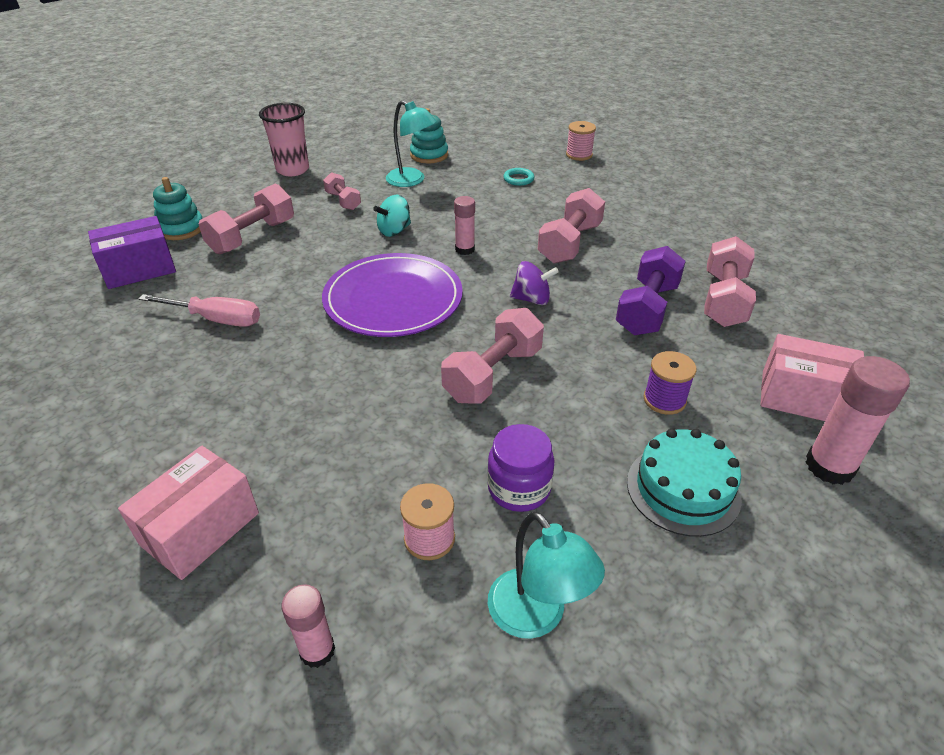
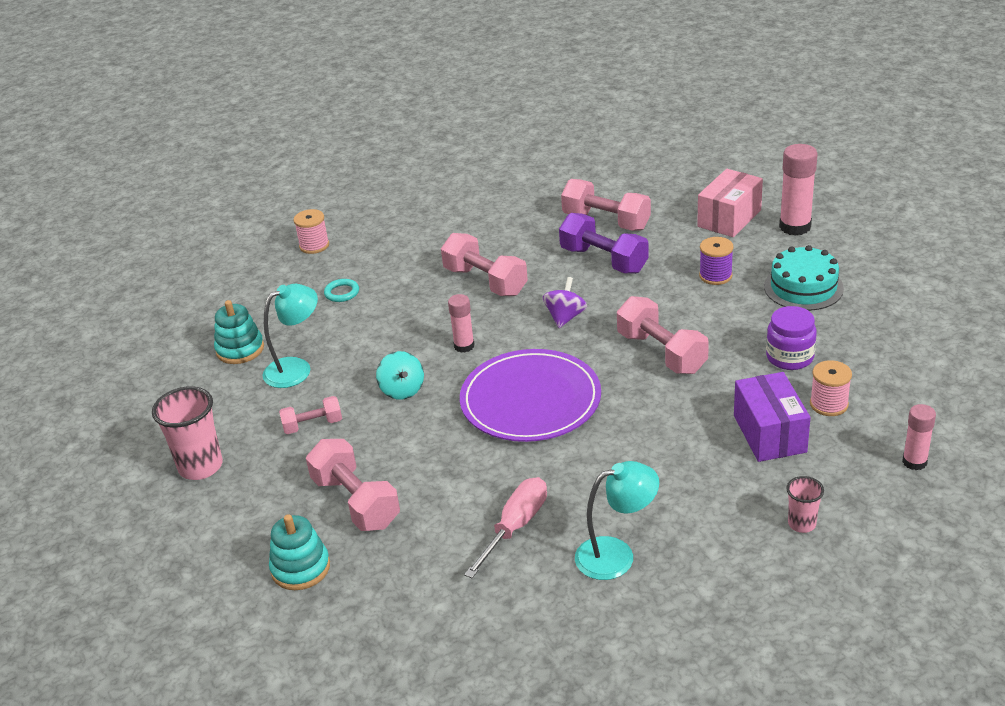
camera: 70 degrees left, 5 degrees down
(139, 269) = (382, 600): purple box -> purple box (769, 433)
(200, 529) = (802, 524): pink box -> pink cup
(536, 617) = (896, 365): turquoise lamp -> turquoise lamp (616, 555)

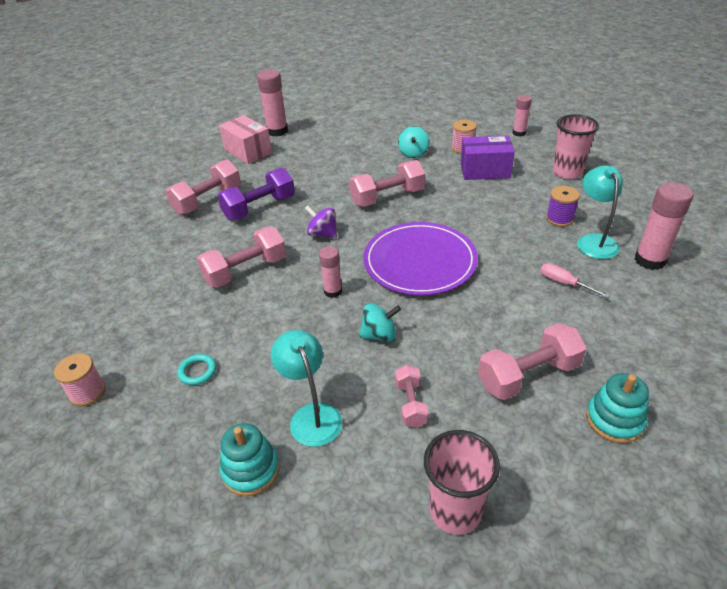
camera: 80 degrees left, 5 degrees up
(516, 526) = (564, 283): pink screwdriver -> pink screwdriver, size x0.66
(585, 613) = (650, 260): none -> pink glue stick
(715, 276) = (312, 165): purple spool -> purple spool (559, 218)
(789, 357) = (413, 153): purple jar -> turquoise spinning top
(802, 524) = (567, 172): pink cup -> pink cup, size x1.81
(803, 287) = (344, 138): turquoise cake -> none

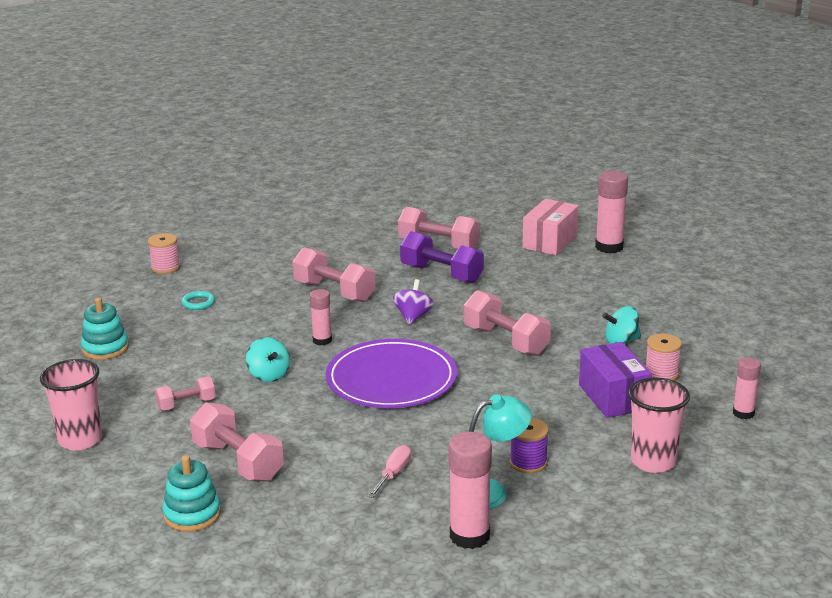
camera: 70 degrees right, 15 degrees down
(312, 415) = (163, 361): turquoise lamp -> none

